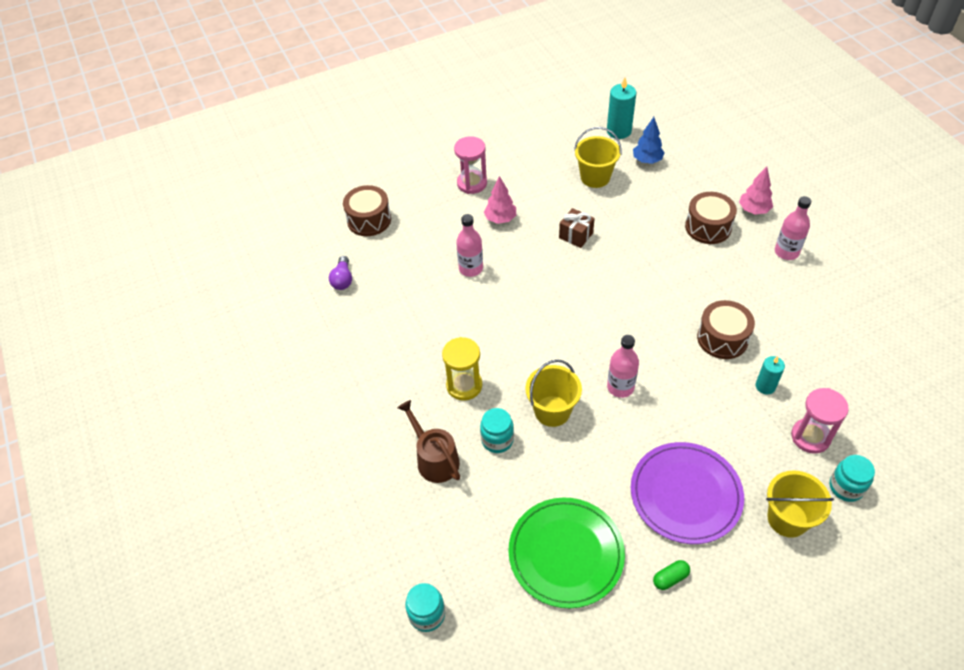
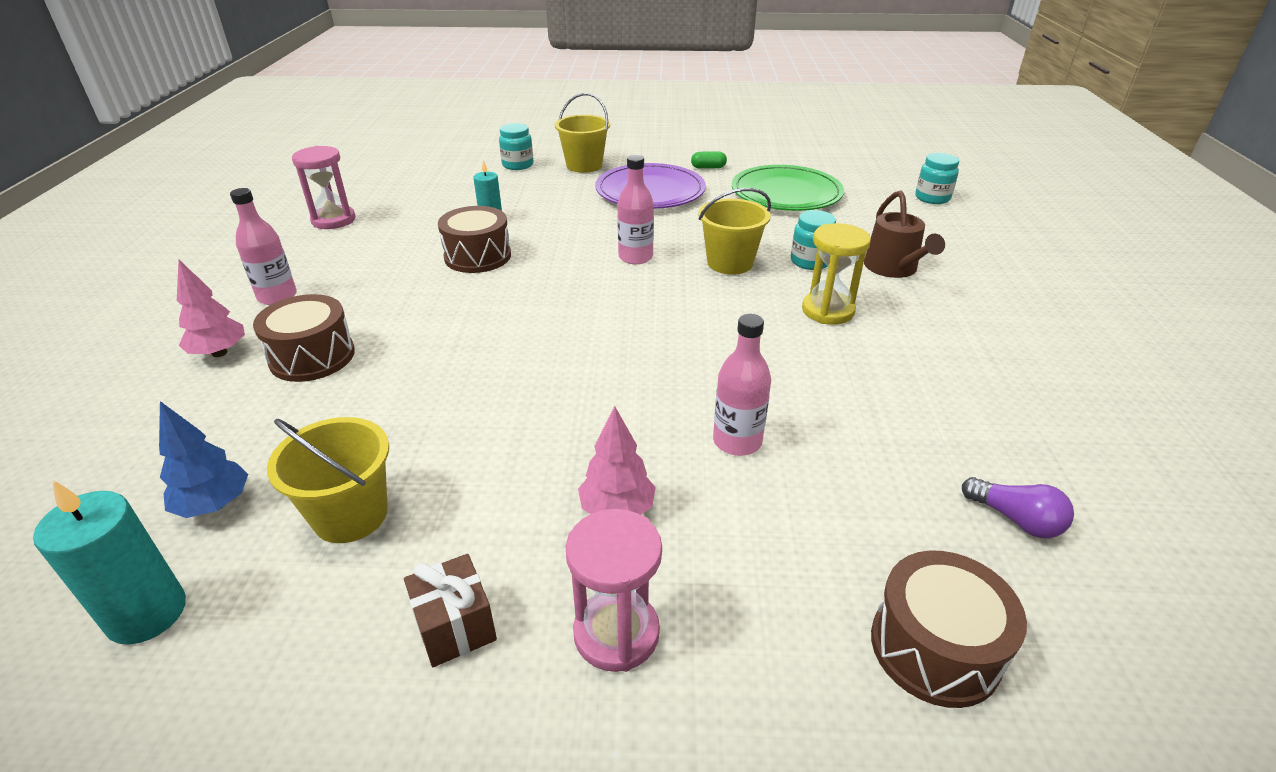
camera: 155 degrees left, 15 degrees down
(342, 279) = (1015, 519): purple light bulb -> purple light bulb turned 105 degrees clockwise
(576, 235) = (512, 423): brown gift -> brown gift (455, 626)
(810, 437) = (502, 188): pink hourglass -> pink hourglass (333, 220)

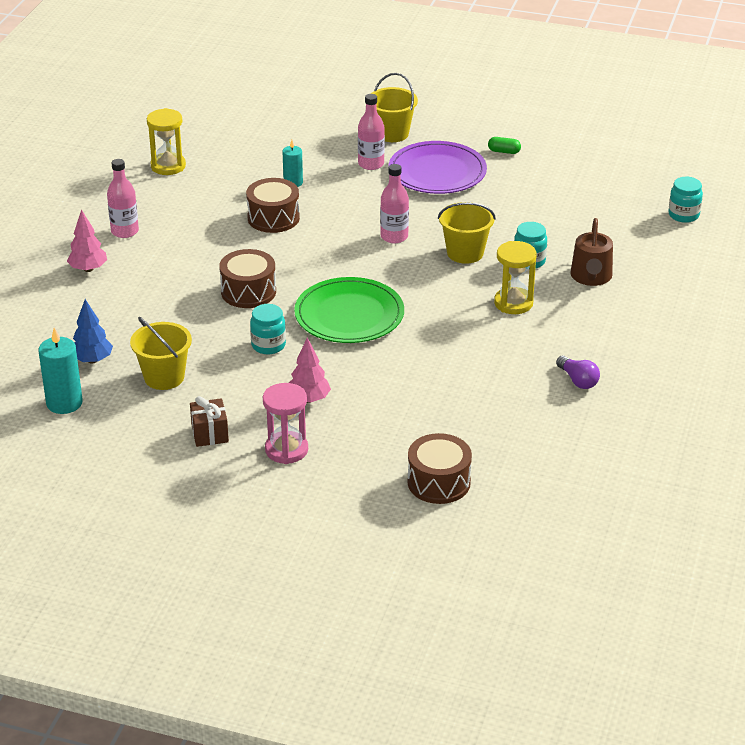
camera: 15 degrees right, 0 degrees up
(312, 357) = (147, 281): brown drum -> brown drum (248, 292)
(333, 220) = (168, 166): pink hourglass -> yellow hourglass
(517, 165) = (332, 125): turquoise jar -> turquoise jar (268, 345)
(737, 441) = (396, 376): pink bottle -> pink bottle (371, 164)
(786, 193) = (556, 191): green plate -> green plate (349, 315)
(1015, 519) = (530, 442): purple light bulb -> purple light bulb (578, 380)

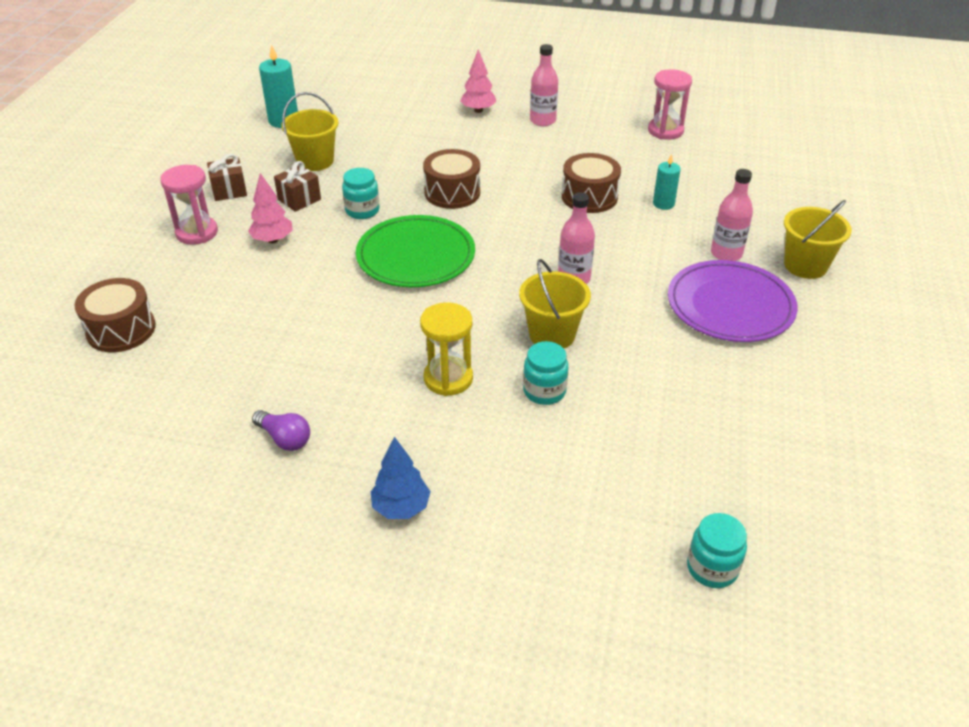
camera: 85 degrees right, 5 degrees up
(92, 360) = (342, 126): blue tree -> blue tree (401, 507)
(168, 166) = (665, 131): yellow hourglass -> pink hourglass
(238, 385) = (299, 199): none -> brown gift
(504, 151) = (810, 363): green capsule -> none
(578, 380) = (284, 439): purple light bulb -> purple light bulb turned 105 degrees counterclockwise
(591, 277) = (517, 453): brown watering can -> none

